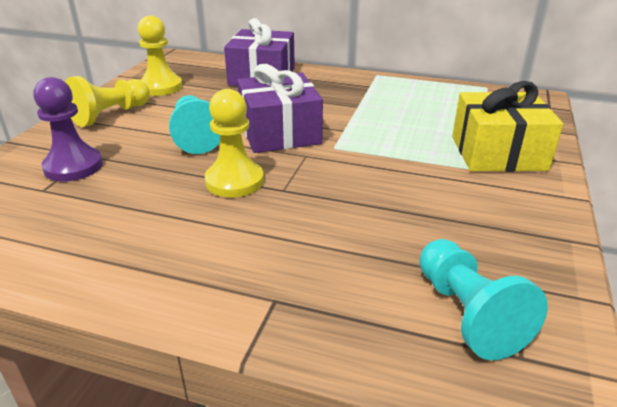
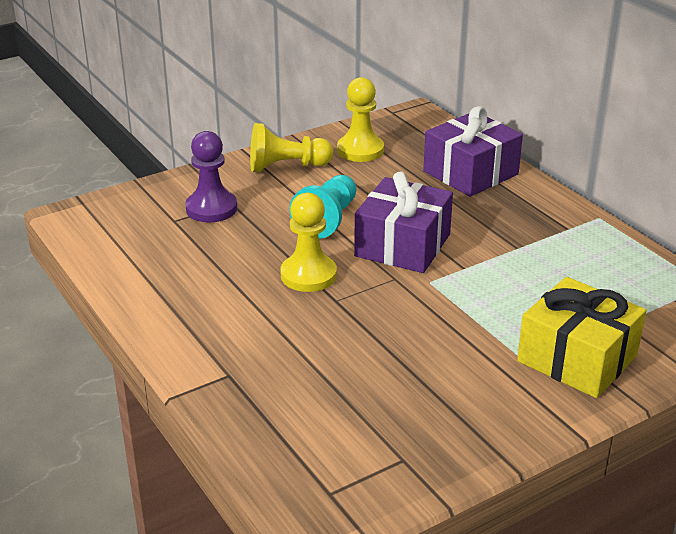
camera: 40 degrees right, 0 degrees up
(467, 313) = (335, 452): turquoise pawn -> none

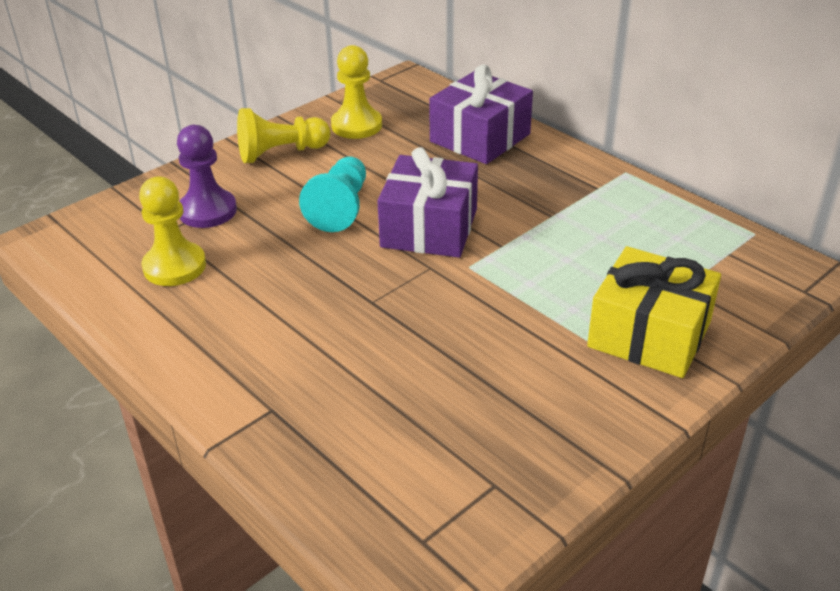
camera: 10 degrees left, 5 degrees up
(308, 275) = (335, 276): yellow pawn -> yellow pawn (174, 266)

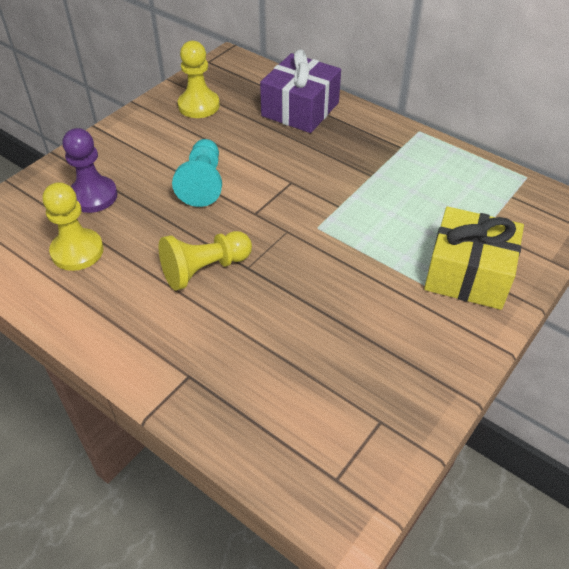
camera: 10 degrees left, 10 degrees up
(281, 153) = (142, 136): yellow pawn -> yellow pawn (204, 269)
(429, 228) = (278, 195): purple gift -> none

